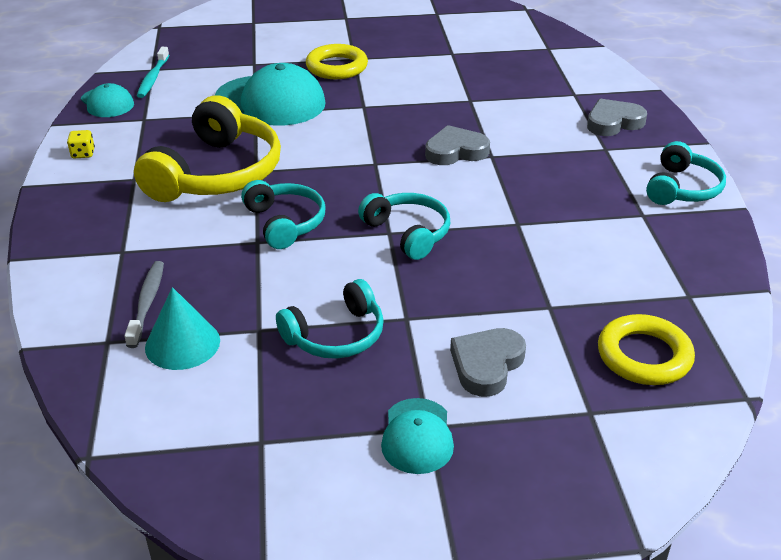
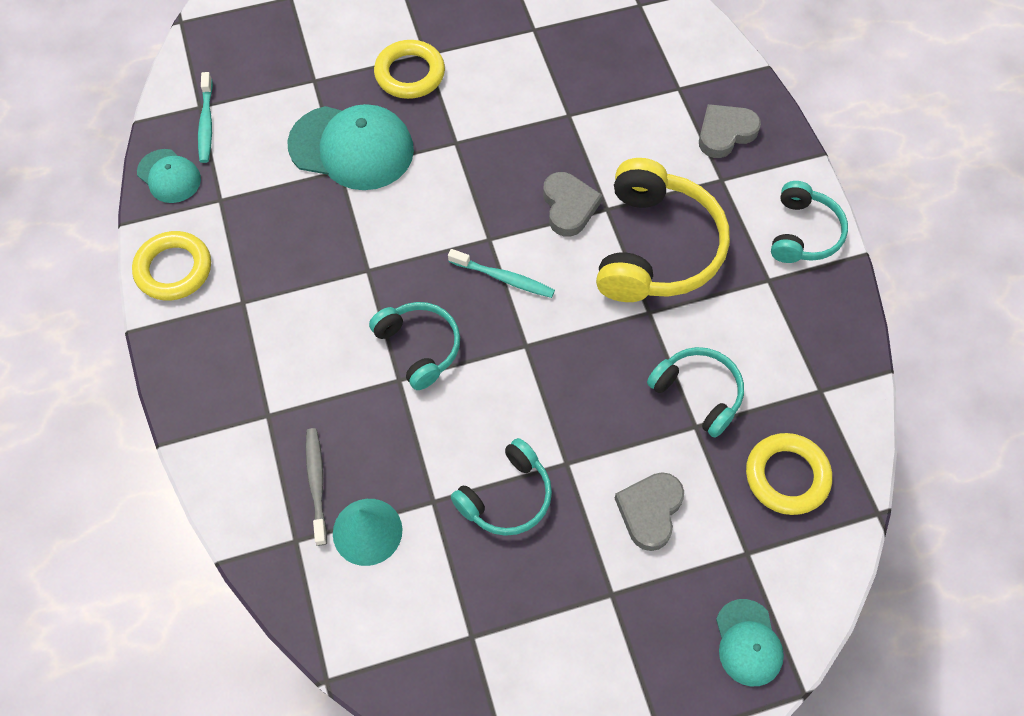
camera: 10 degrees left, 25 degrees up
(83, 154) = (174, 269): yellow dice -> yellow ring
(217, 173) = (328, 280): yellow headphones -> yellow headphones (656, 248)
(381, 188) = (504, 278): none -> turquoise toothbrush
(408, 233) = (545, 343): turquoise headphones -> turquoise headphones (698, 393)
(417, 436) = (604, 607): turquoise cap -> turquoise cap (748, 643)
(455, 151) = (569, 207): grey heart -> grey heart turned 105 degrees clockwise

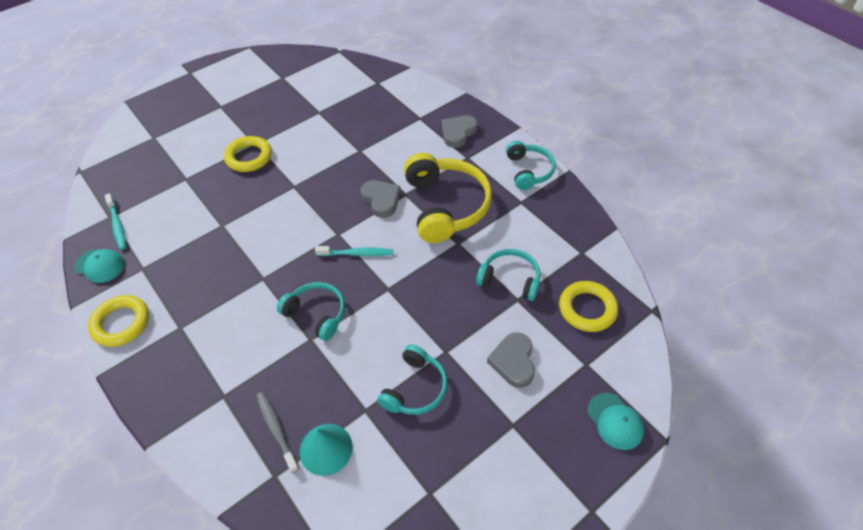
camera: 20 degrees left, 10 degrees down
(352, 148) = (225, 209): turquoise cap -> none

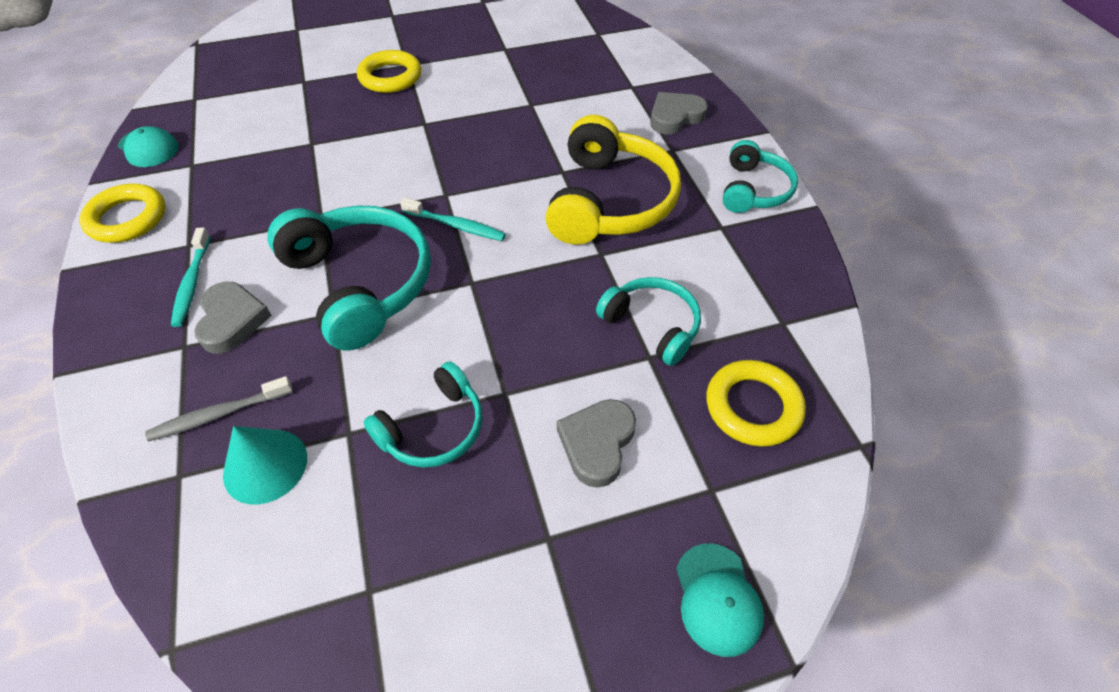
camera: 20 degrees right, 0 degrees up
(117, 225) = (196, 110): turquoise toothbrush -> turquoise toothbrush (192, 283)
(276, 430) = (219, 414): grey toothbrush -> grey toothbrush turned 105 degrees counterclockwise
(317, 314) = (360, 284): turquoise headphones -> turquoise headphones, size x1.72
(381, 200) = (525, 170): grey heart -> grey heart (232, 320)

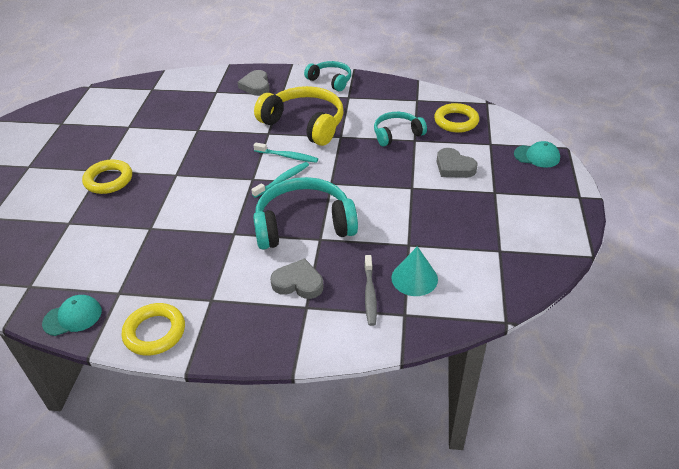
camera: 65 degrees left, 10 degrees down
(192, 283) = (251, 299): turquoise toothbrush -> turquoise toothbrush (287, 156)
(433, 428) = (420, 214): turquoise headphones -> none

